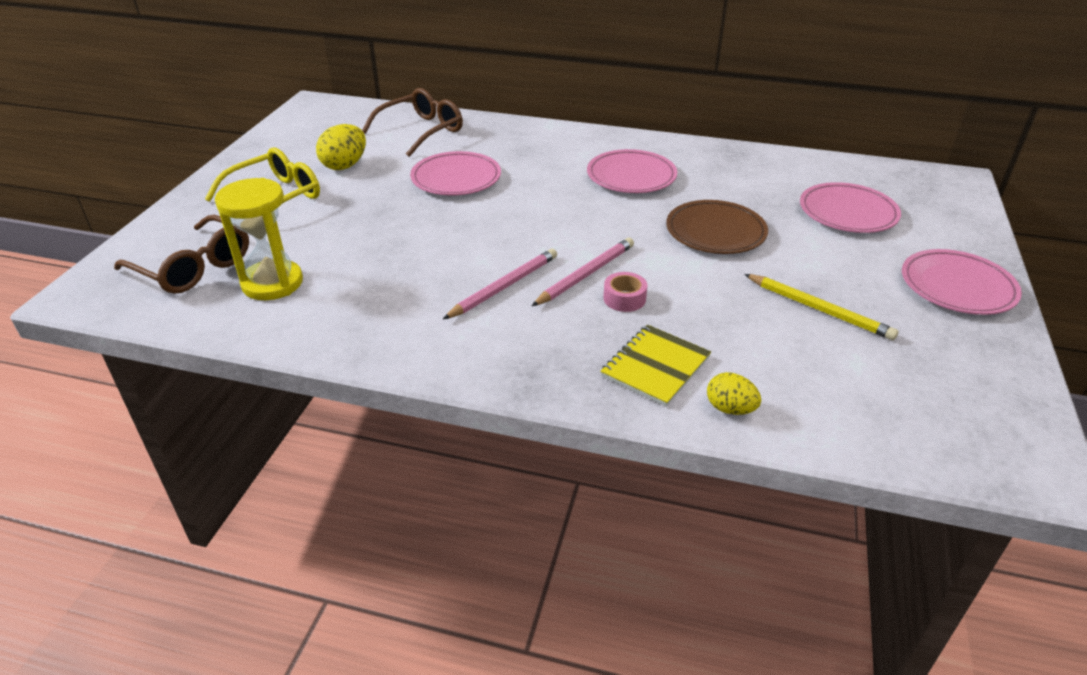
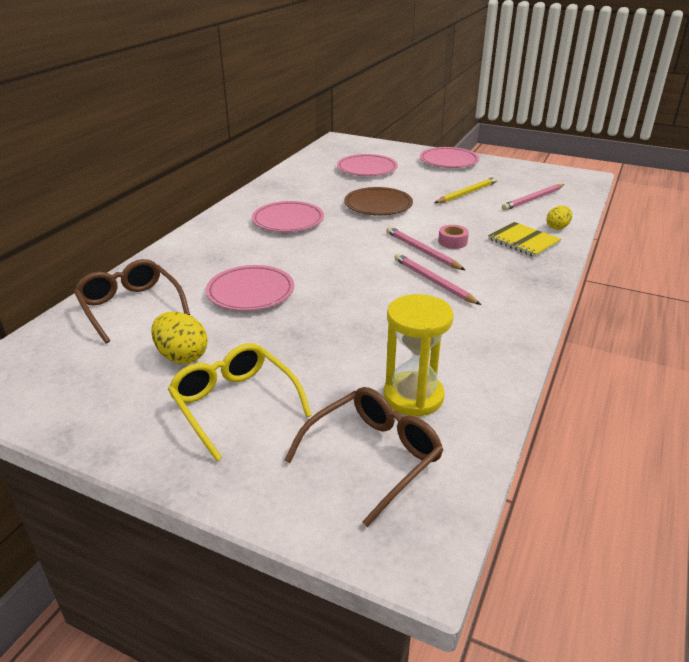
camera: 80 degrees left, 5 degrees down
(844, 385) = (533, 199): none -> pink pencil

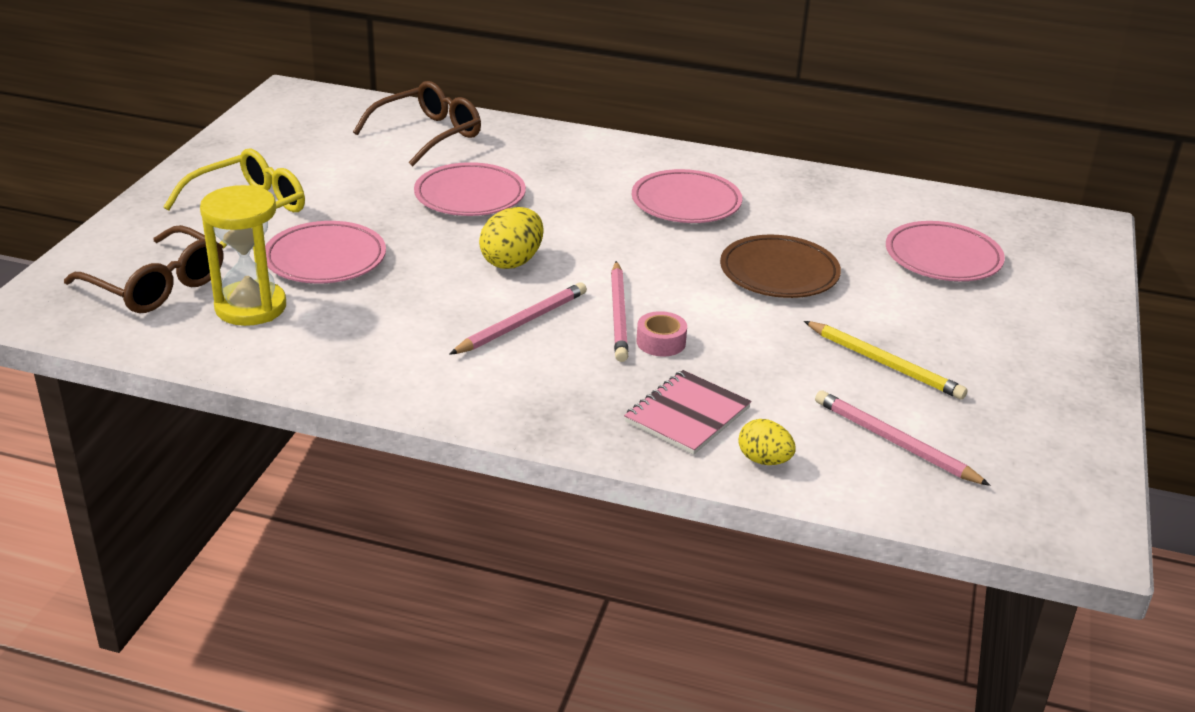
camera: 80 degrees right, 0 degrees up
(182, 356) = (332, 174): yellow egg -> yellow egg (512, 262)
(422, 251) = (618, 314): pink pencil -> pink pencil turned 135 degrees clockwise
(448, 161) = (1051, 347): pink plate -> pink plate (325, 259)
(523, 241) = (687, 415): yellow notebook -> pink notebook

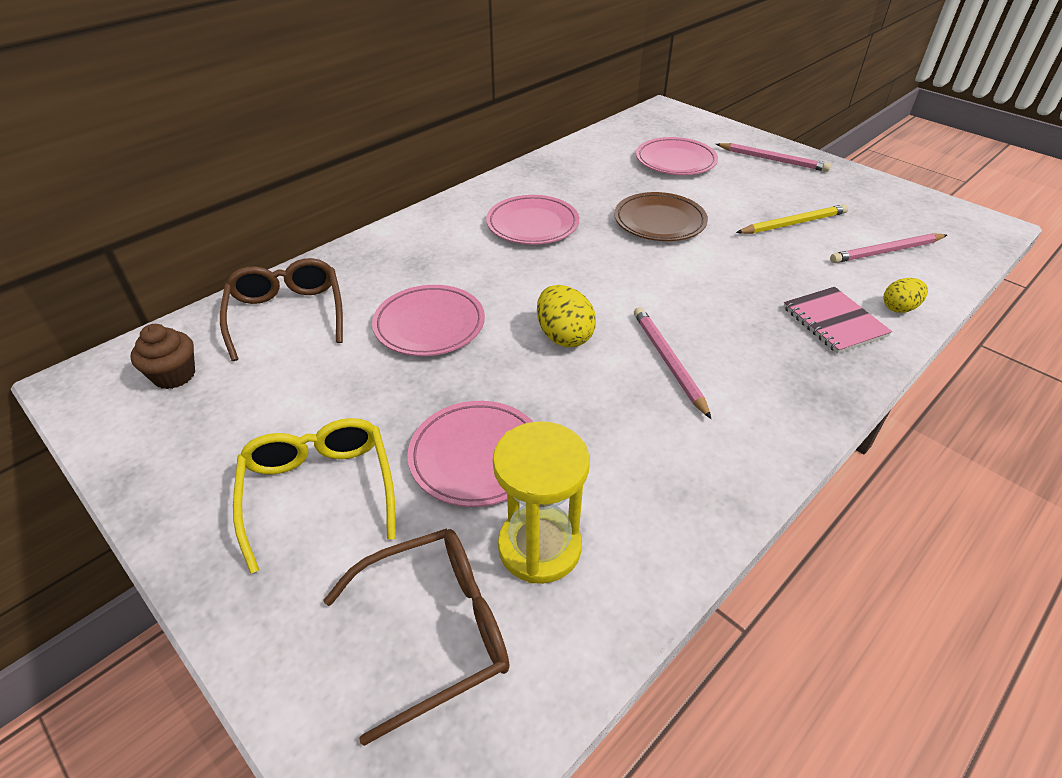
camera: 60 degrees left, 10 degrees up
(323, 120) = (174, 375): none -> brown cupcake
(618, 314) = (679, 308): pink pencil -> pink pencil (772, 160)
(661, 342) = (729, 301): pink tape -> none

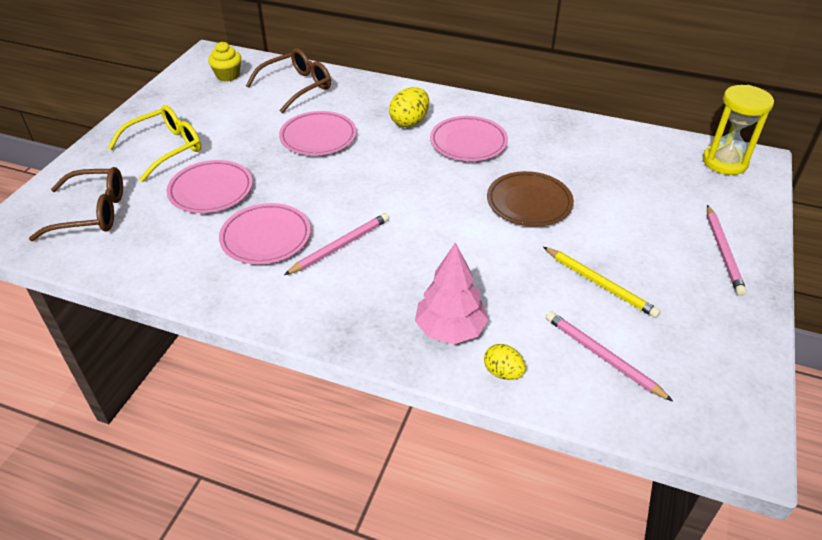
camera: 65 degrees right, 0 degrees up
(174, 375) = (228, 75): brown cupcake -> yellow cupcake
(435, 630) = (92, 213): brown glasses -> brown glasses turned 45 degrees counterclockwise
(539, 547) = (153, 231): yellow hourglass -> yellow hourglass (724, 162)
(564, 336) = (340, 193): yellow egg -> yellow egg (409, 122)
(675, 161) = (649, 189): pink plate -> pink plate (266, 237)
(834, 322) = (450, 330): pink notebook -> pink tree

